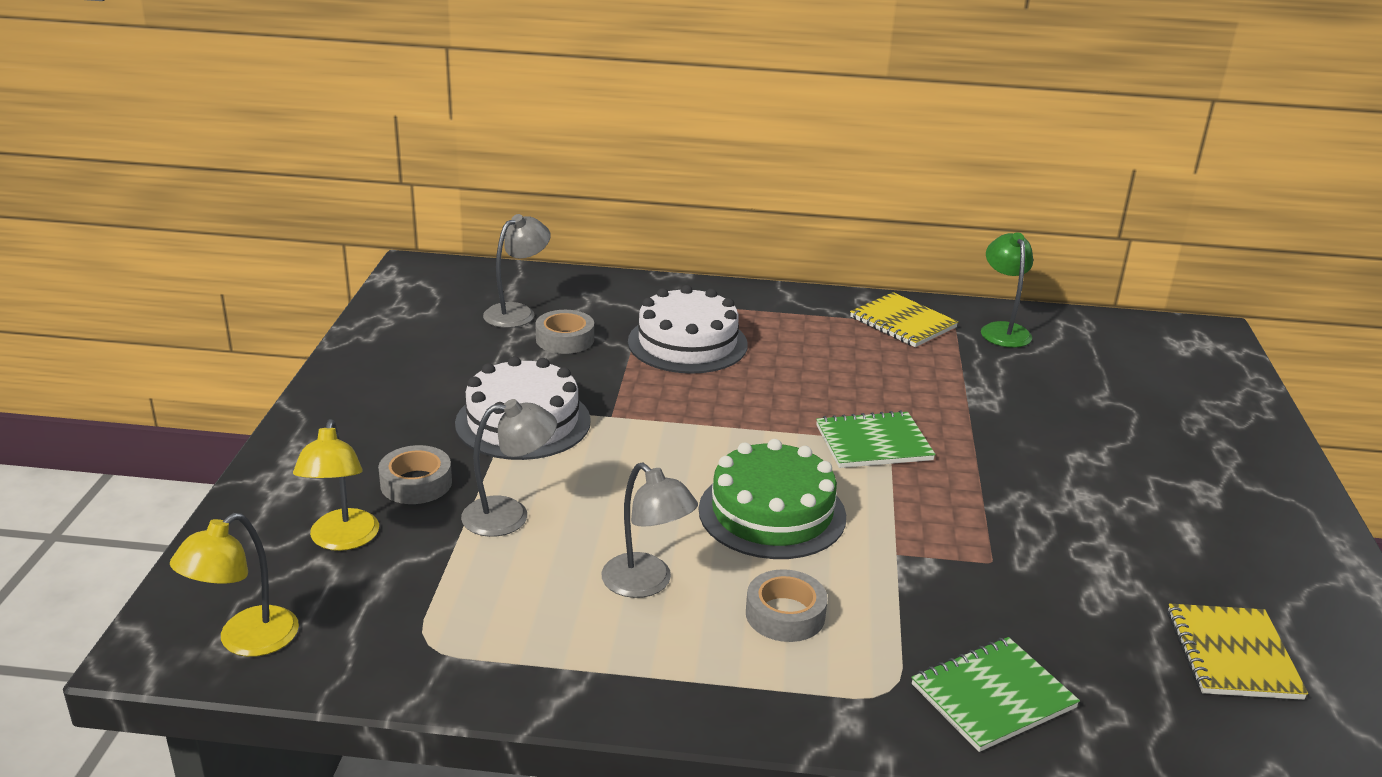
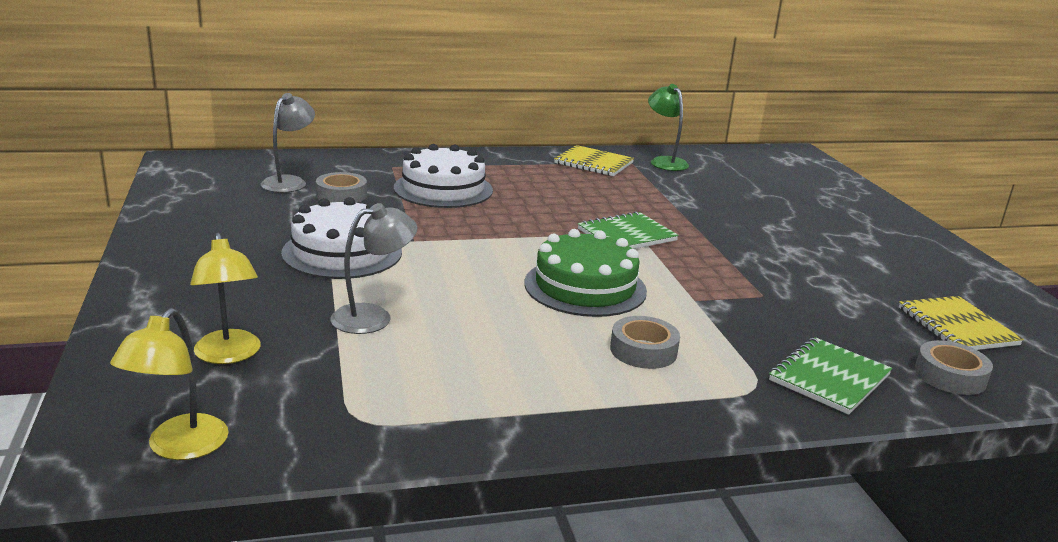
camera: 20 degrees left, 5 degrees down
(416, 483) = (273, 305): grey tape -> grey tape (950, 376)
(646, 584) = (521, 347): grey lamp -> none

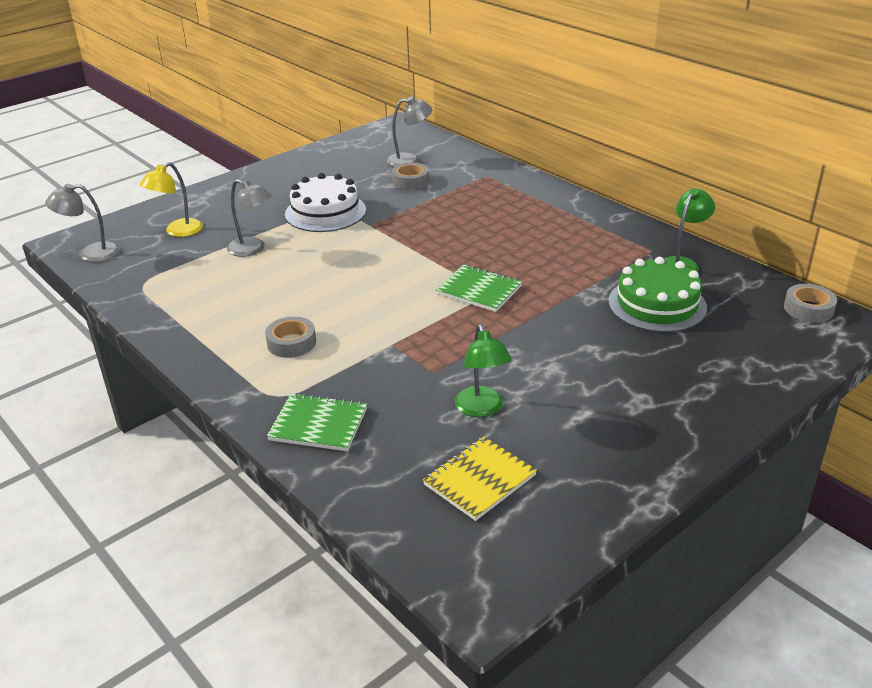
camera: 65 degrees right, 10 degrees up
(179, 447) = (91, 253): yellow lamp -> grey lamp
(443, 189) = (470, 204): white cake -> none
(585, 287) = (365, 299): green cake -> green cake (657, 304)
(593, 163) = (620, 237): yellow notebook -> none
(843, 294) = (482, 409): none -> green lamp
(950, 376) = (374, 483): grey tape -> grey tape (808, 309)

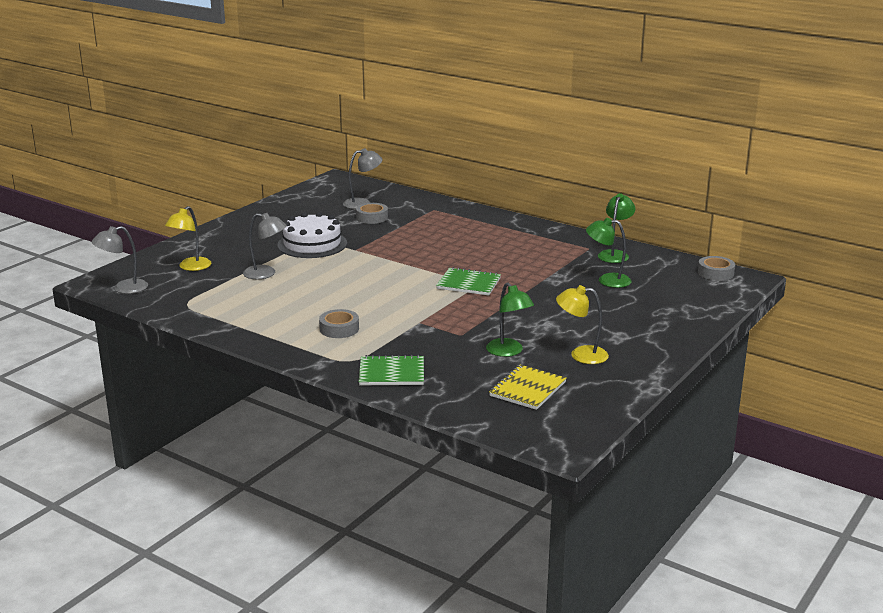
camera: 15 degrees left, 10 degrees down
(575, 428) = (581, 355): none -> yellow lamp
(657, 304) = (607, 280): green cake -> green lamp

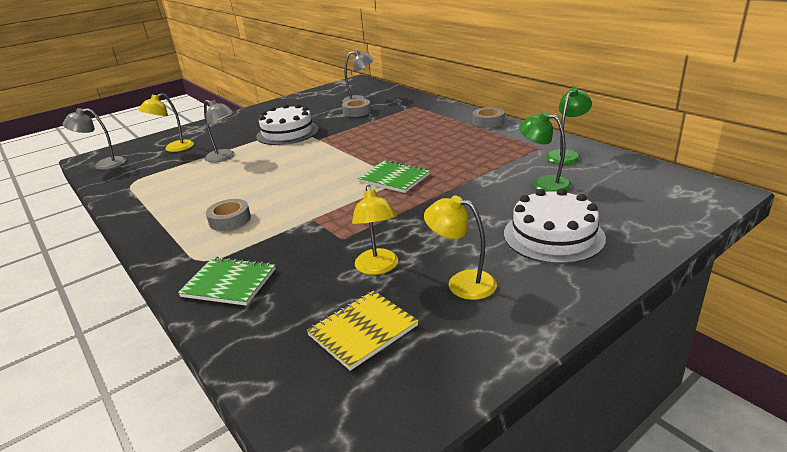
camera: 20 degrees right, 5 degrees up
(508, 352) = (378, 268): green lamp -> yellow lamp
(633, 319) = (553, 235): none -> white cake
(715, 273) = (679, 183): grey tape -> grey tape (488, 122)

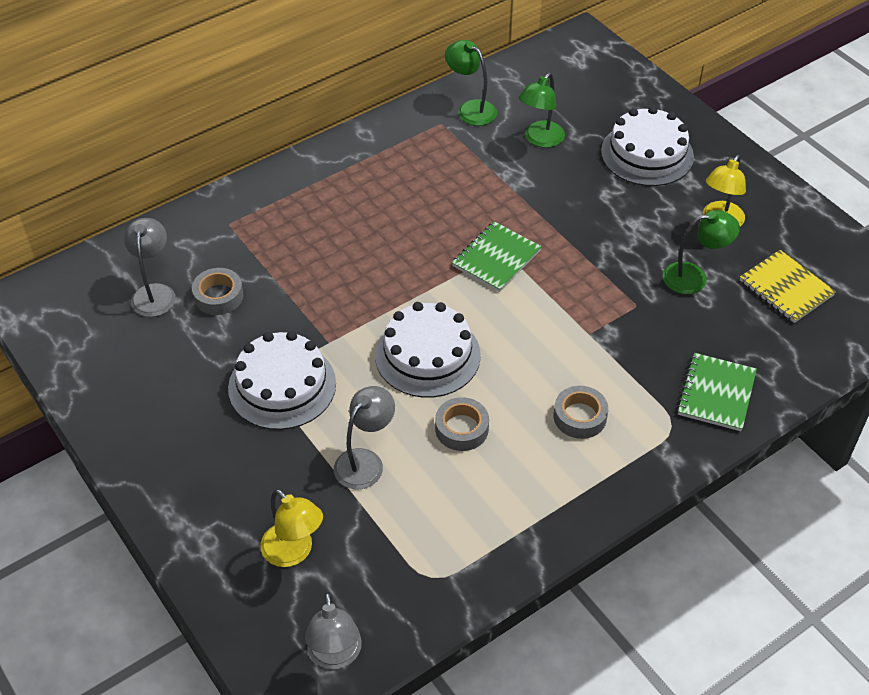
camera: 90 degrees left, 20 degrees up
(302, 165) = (427, 355): none -> white cake
(378, 268) = (694, 277): yellow lamp -> green lamp
(488, 122) = (336, 154): grey tape -> grey tape (461, 428)

